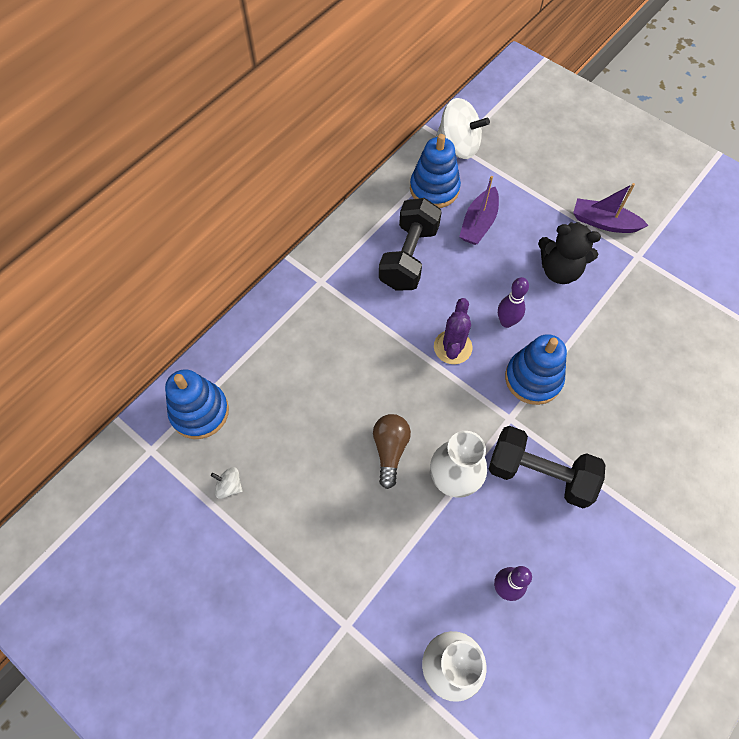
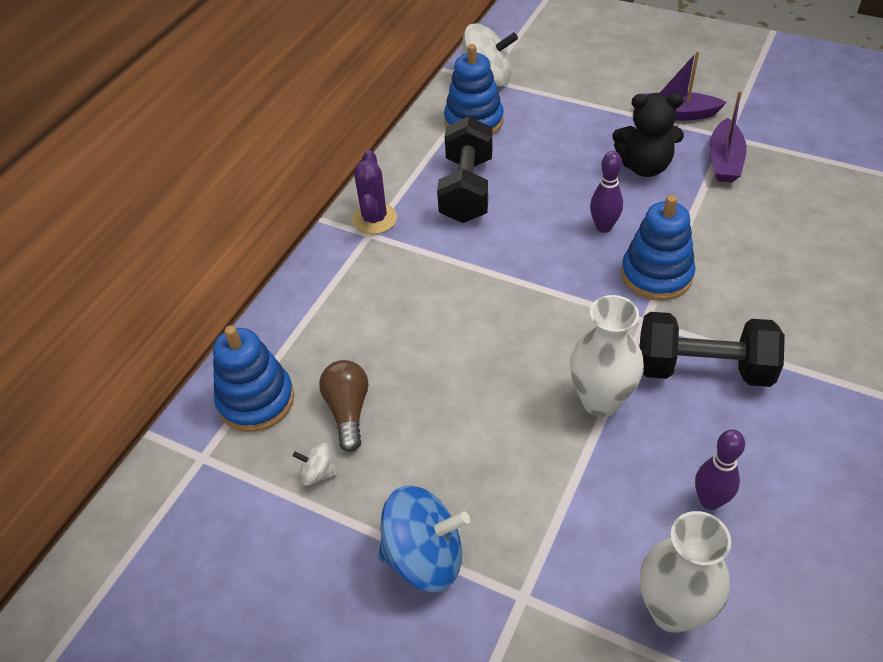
camera: 10 degrees left, 15 degrees down
(287, 575) = (424, 557): none -> blue spinning top
(390, 450) = (511, 386): brown light bulb -> brown light bulb (348, 411)
(452, 347) = (550, 265): purple cactus -> purple cactus (374, 219)
(478, 223) = (536, 142): purple boat -> purple boat (724, 161)

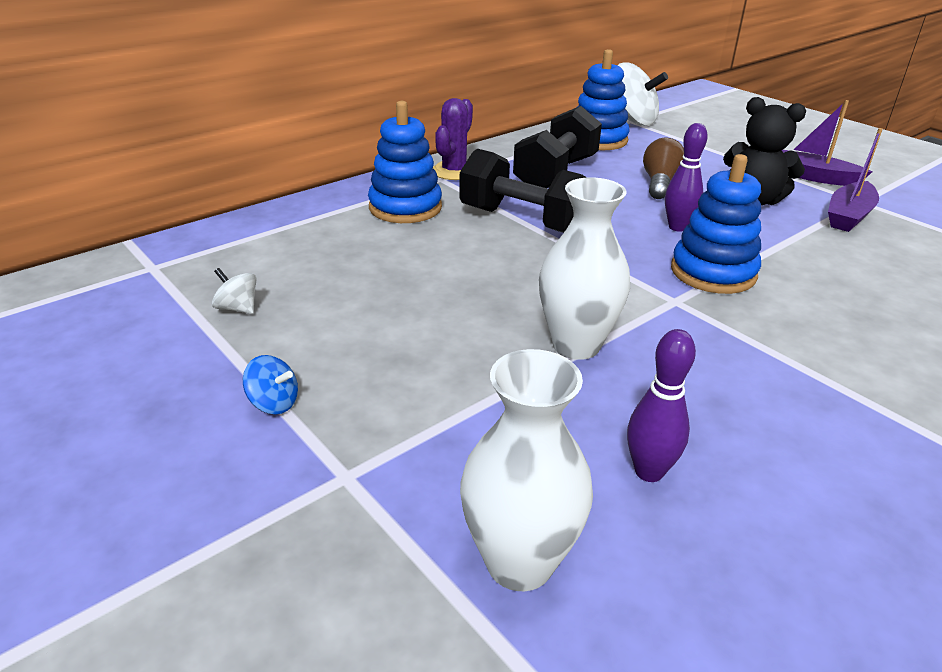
camera: 20 degrees right, 15 degrees down
(256, 400) = (237, 246): blue stacking toy -> blue stacking toy (405, 207)
(348, 411) = (310, 276): brown light bulb -> brown light bulb (660, 183)
(424, 557) = (274, 403): blue spinning top -> blue spinning top, size x0.46
(703, 369) = (720, 356): black dumbbell -> black dumbbell (523, 221)

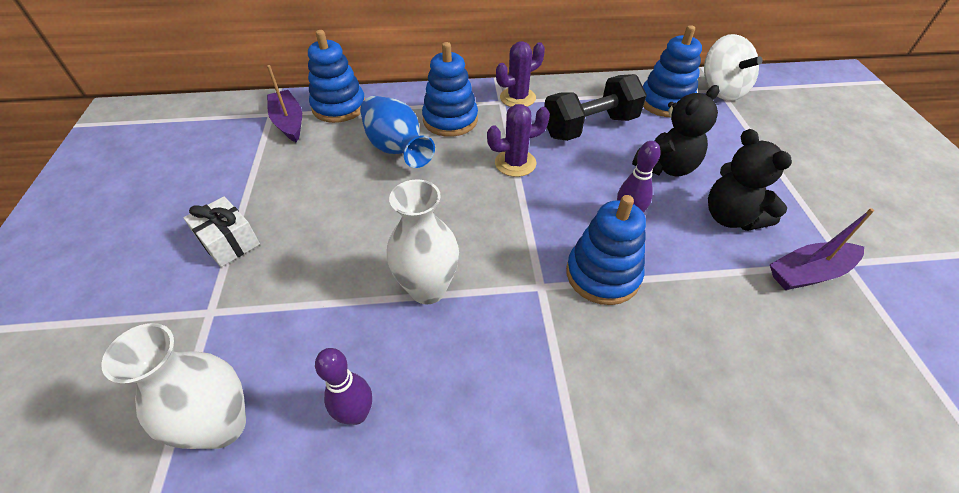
camera: 35 degrees right, 15 degrees up
(238, 308) = (279, 164): white spinning top -> none
(246, 234) = (339, 107): none -> blue stacking toy
(274, 403) = (229, 242): blue spinning top -> white gift
(376, 248) = (396, 148): none -> blue vase
(523, 221) = (515, 163): black dumbbell -> purple cactus
(660, 183) = (666, 167): brown light bulb -> black teddy bear
(811, 176) = (828, 213): purple boat -> purple boat (289, 122)

